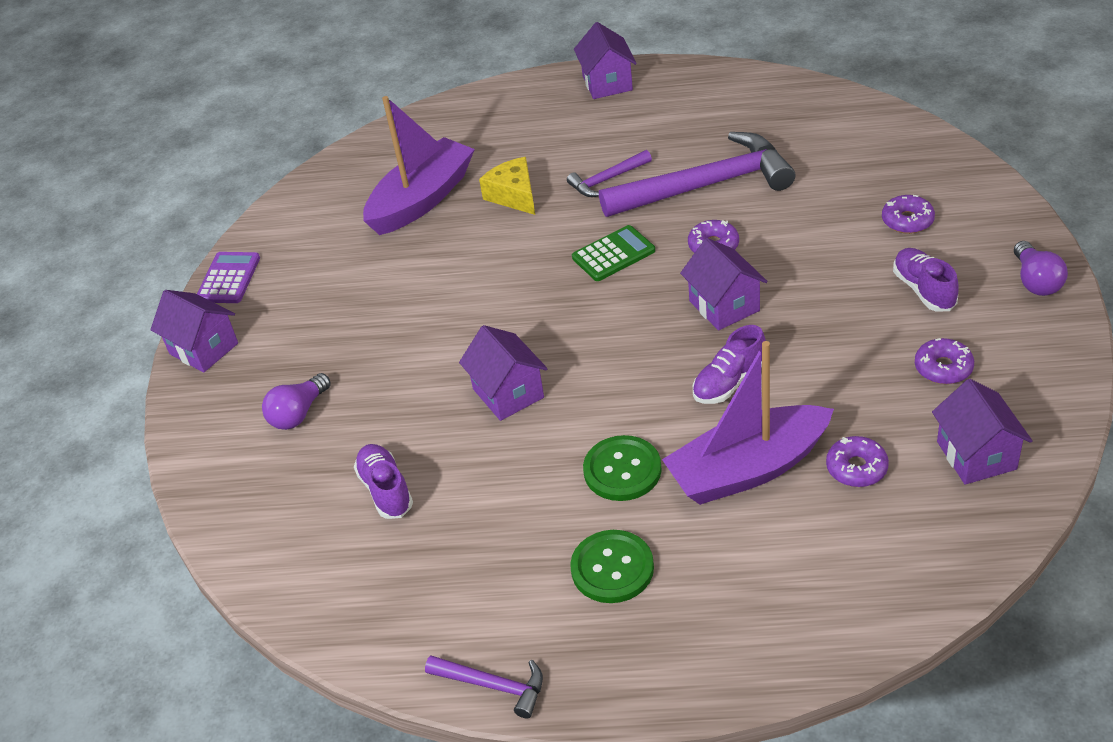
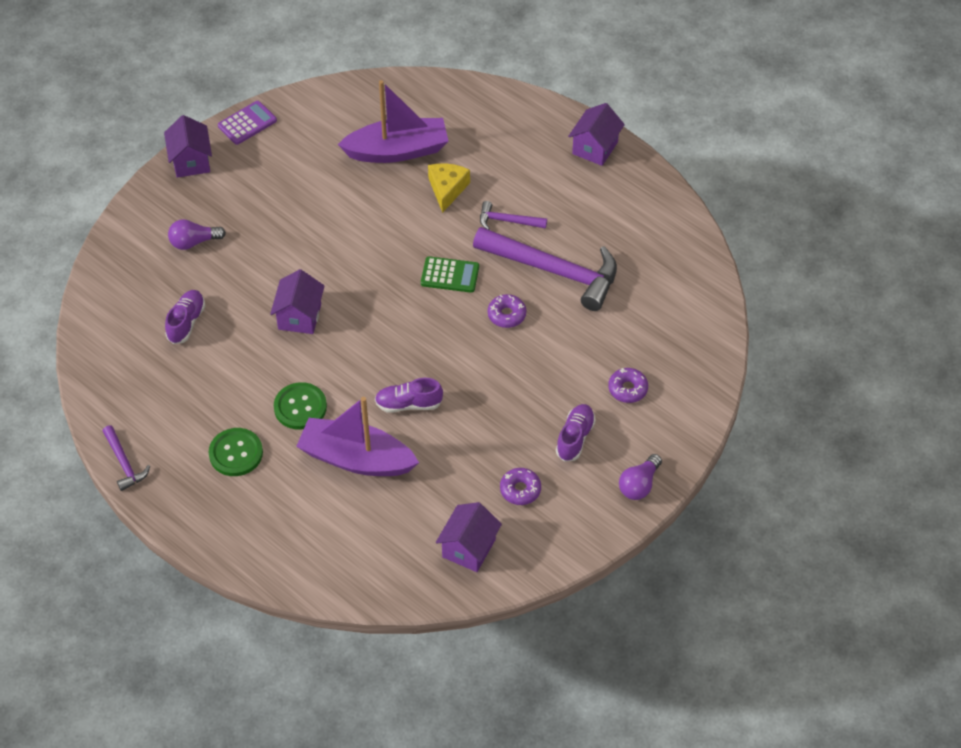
camera: 35 degrees right, 10 degrees up
(724, 306) = (463, 357): purple house -> none
(856, 468) = (405, 503): purple donut -> none

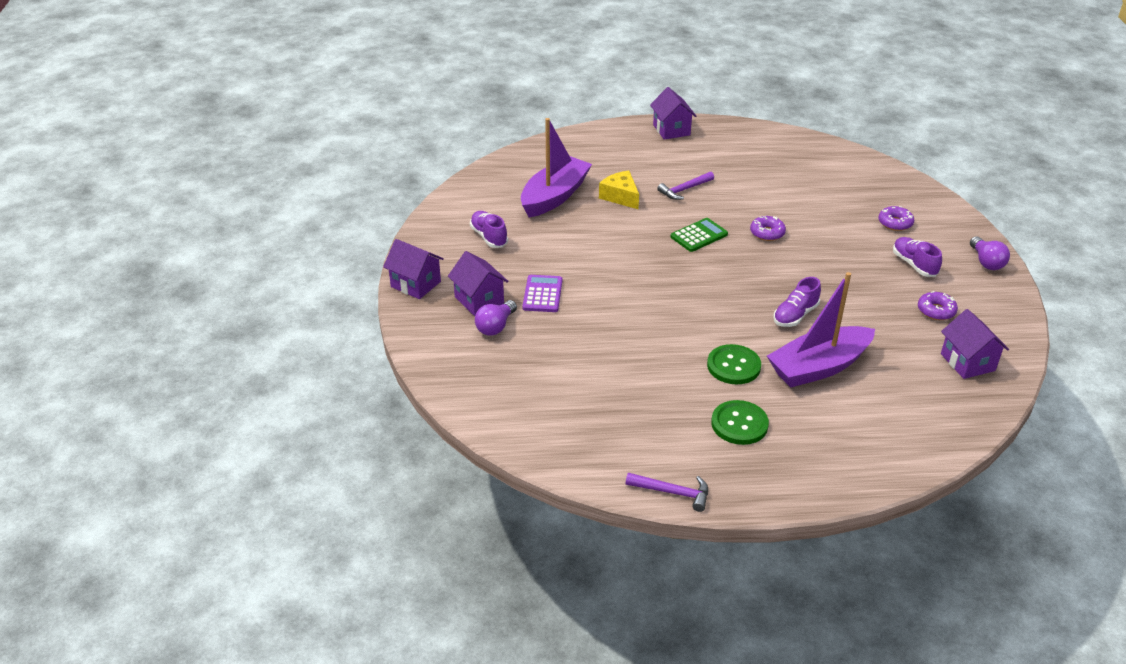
camera: 45 degrees left, 15 degrees down
(186, 322) = (570, 375): purple shoe -> purple shoe (489, 237)
(247, 123) = (423, 240): purple calculator -> purple calculator (542, 294)
(299, 316) = (644, 318): purple house -> purple house (479, 300)
(554, 271) = (753, 196): purple hammer -> none

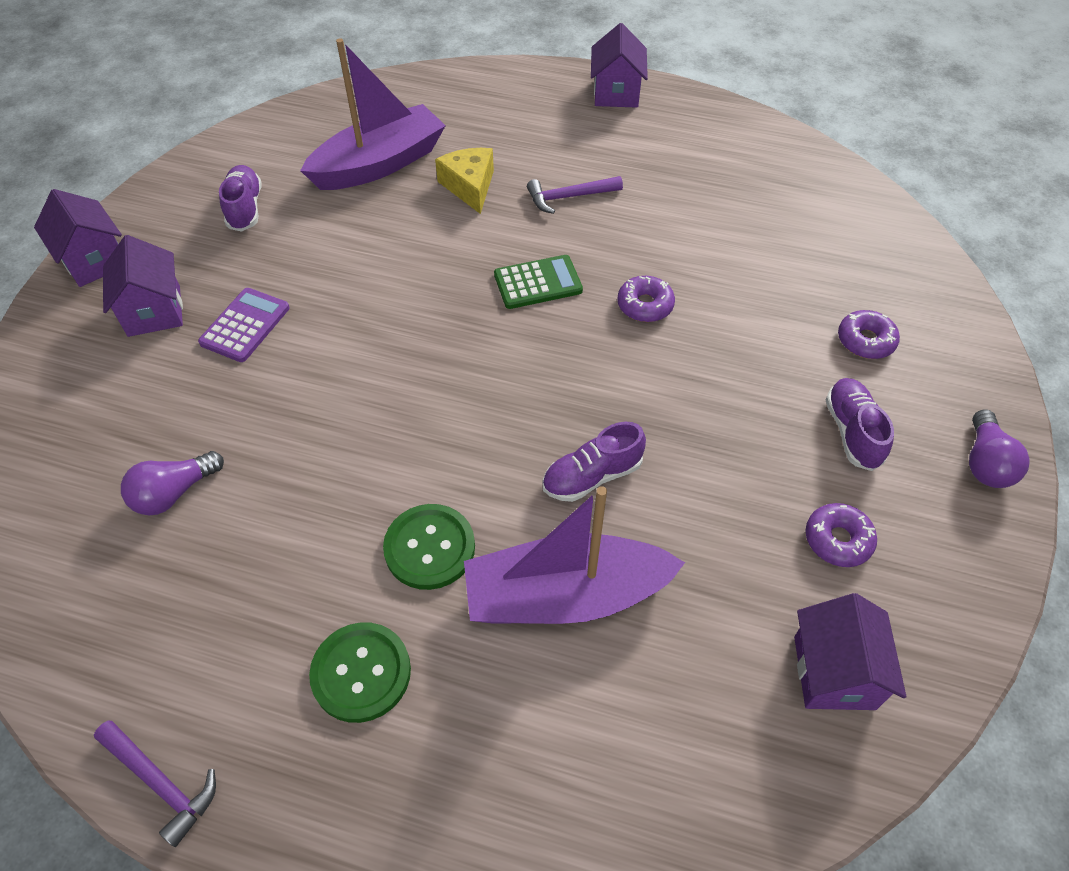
camera: 20 degrees right, 15 degrees up
(496, 326) = (142, 363): purple light bulb -> purple light bulb (174, 493)

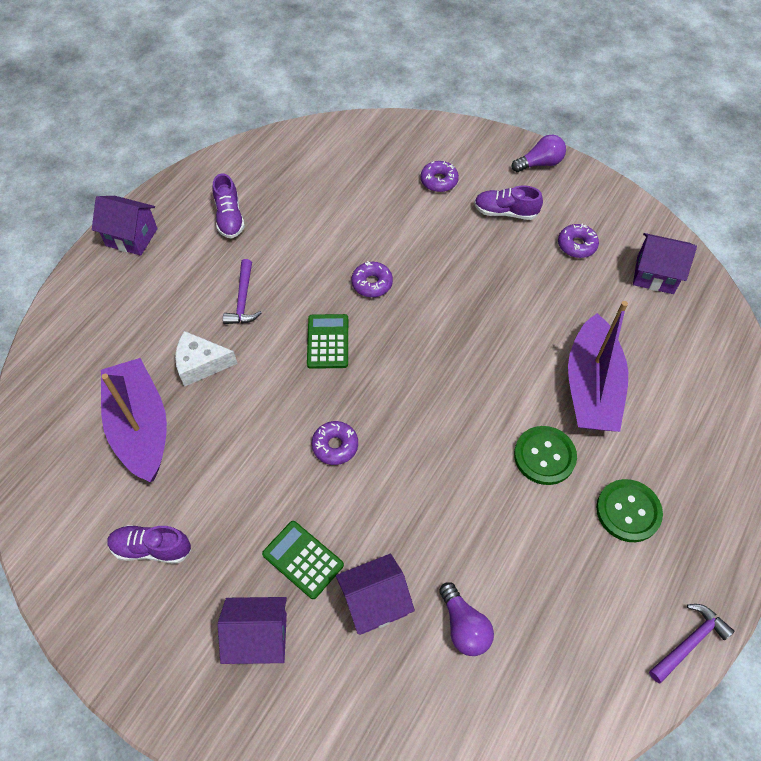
camera: 75 degrees left, 5 degrees up
(94, 261) = (169, 696): purple house -> purple house (375, 602)
(245, 325) = (303, 559): purple calculator -> green calculator
(393, 321) = (335, 446): none -> purple donut
(470, 186) = (201, 364): yellow cheese -> white cheese
(592, 476) = (508, 351): purple shoe -> purple shoe (229, 218)
(985, 463) = (540, 163): purple light bulb -> purple light bulb turned 45 degrees counterclockwise

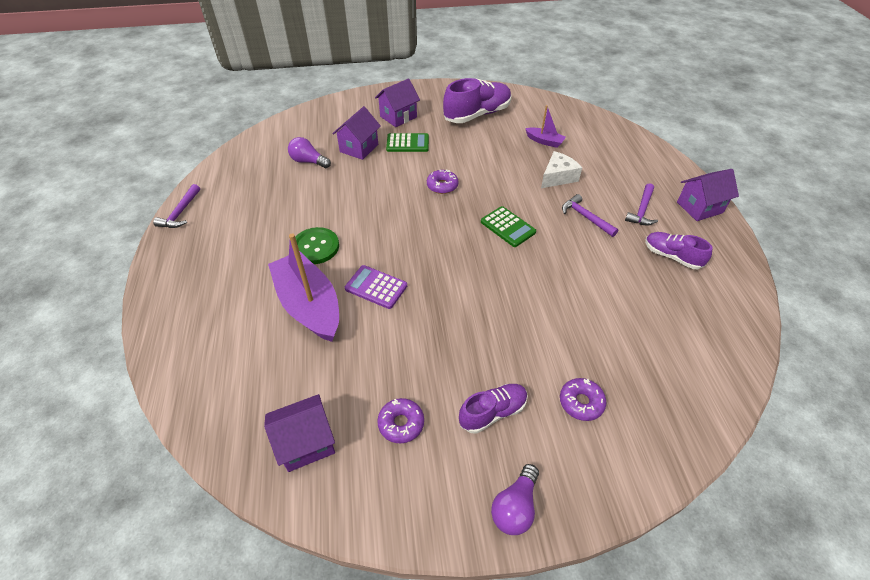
camera: 140 degrees right, 10 degrees down
(140, 427) = (544, 141): purple boat -> purple boat, size x0.47
(152, 548) = (477, 115): purple shoe -> purple shoe, size x1.70
(183, 270) = (642, 210): none -> purple hammer
(372, 283) = (525, 277): purple donut -> none
(515, 364) = (376, 287): none -> purple calculator
(628, 511) = (243, 249): green button -> none

